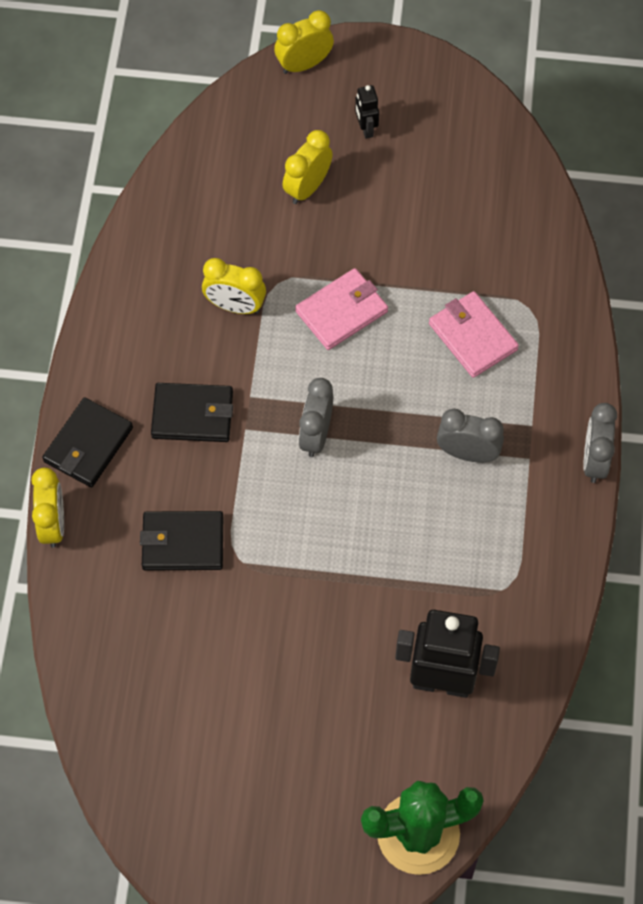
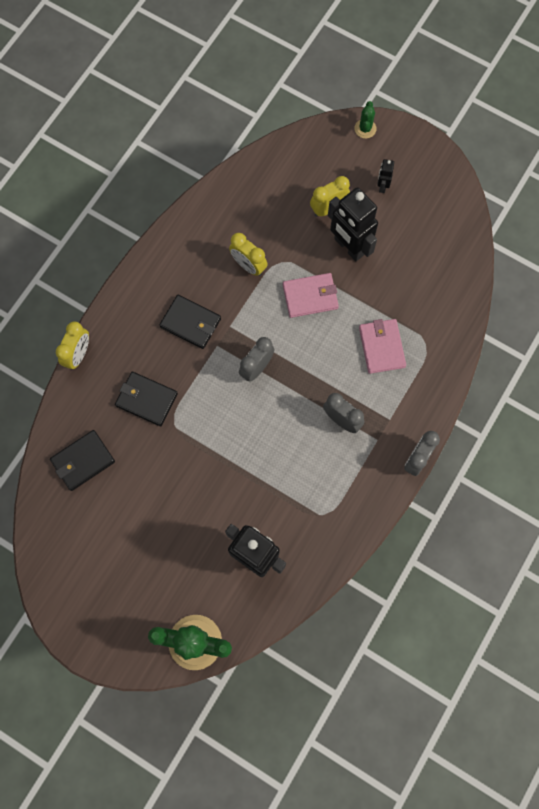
camera: 25 degrees right, 10 degrees up
(88, 445) = (121, 315): black wallet -> black wallet (83, 461)
(304, 64) = (365, 129): yellow clock -> green cactus
(361, 225) = (349, 247): none -> black robot

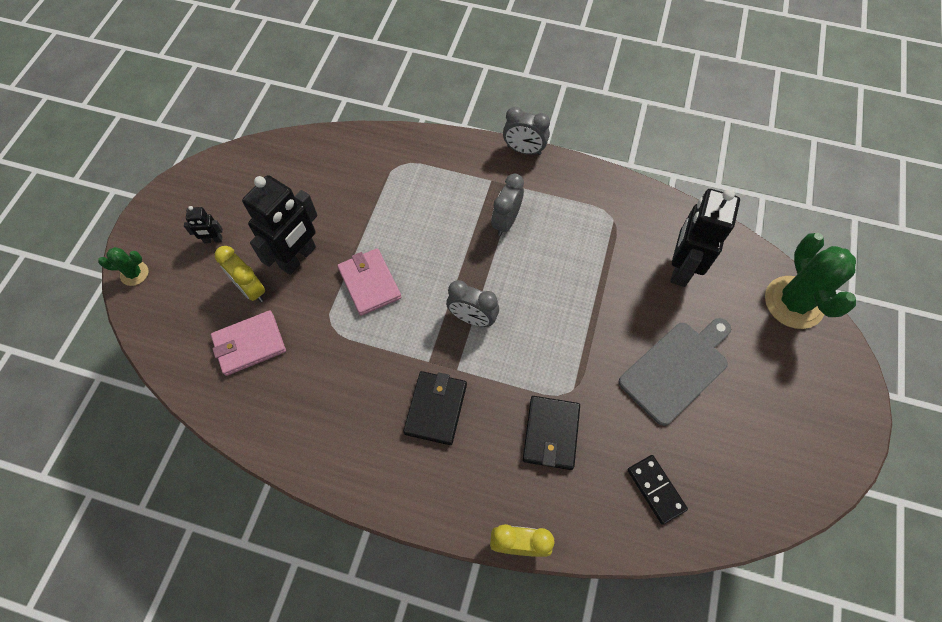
camera: 105 degrees left, 10 degrees down
(83, 461) = (656, 489): black wallet -> black domino
(167, 514) = (676, 369): none -> grey cutting board
(248, 265) = (343, 360): yellow clock -> none
(382, 347) = (413, 202): pink wallet -> pink wallet (249, 344)

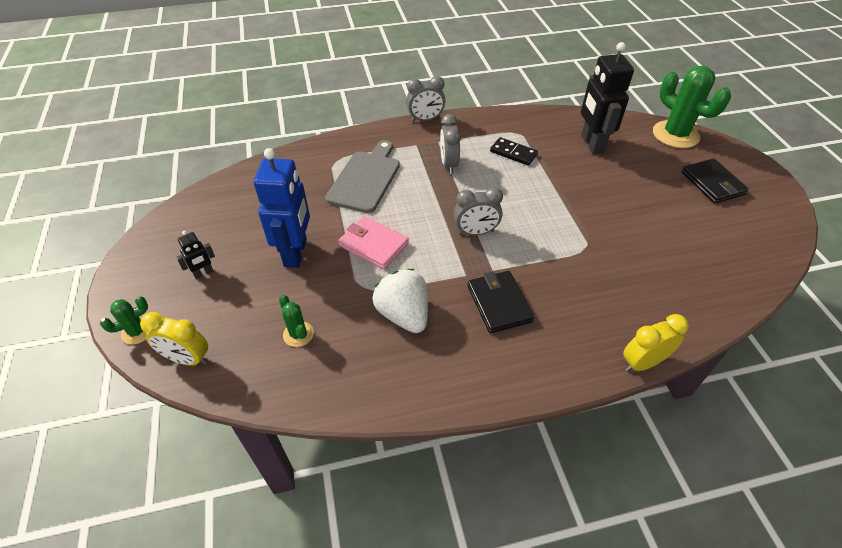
camera: 30 degrees left, 15 degrees down
(249, 344) = (298, 334): pink wallet -> green cactus
(251, 289) = (268, 293): yellow clock -> yellow clock (187, 359)
(298, 257) = (296, 253): black robot -> blue robot
(345, 373) = (403, 314): none -> white strawberry
(551, 433) = (598, 278): black wallet -> black wallet (712, 183)
(656, 489) = (698, 276): black domino -> black domino (513, 153)
(676, 369) = (642, 200): grey cutting board -> grey cutting board (365, 179)

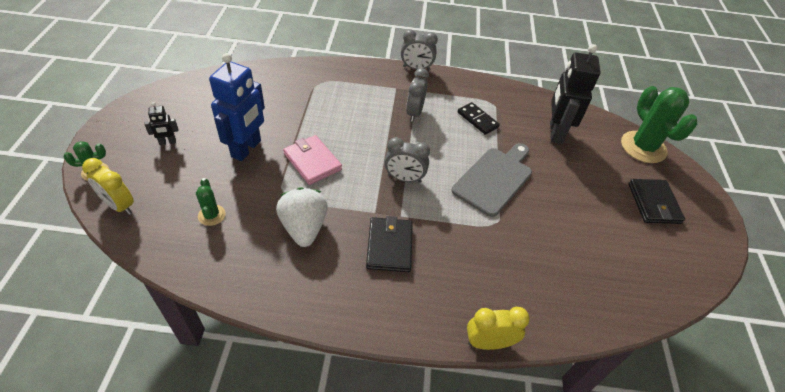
camera: 15 degrees right, 0 degrees up
(365, 179) = (336, 104): grey cutting board -> grey cutting board (494, 179)

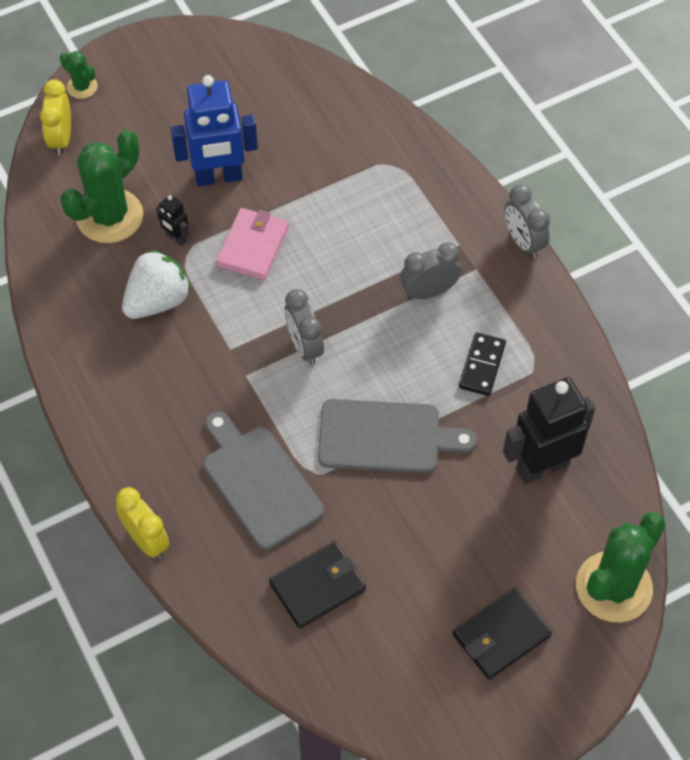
camera: 60 degrees right, 10 degrees up
(168, 142) = (167, 107): black robot -> black robot (176, 238)
(211, 215) = (109, 216): green cactus -> green cactus, size x2.07
(389, 246) = (196, 389): black wallet -> black wallet (318, 586)
(485, 253) = (259, 482): none -> grey cutting board

